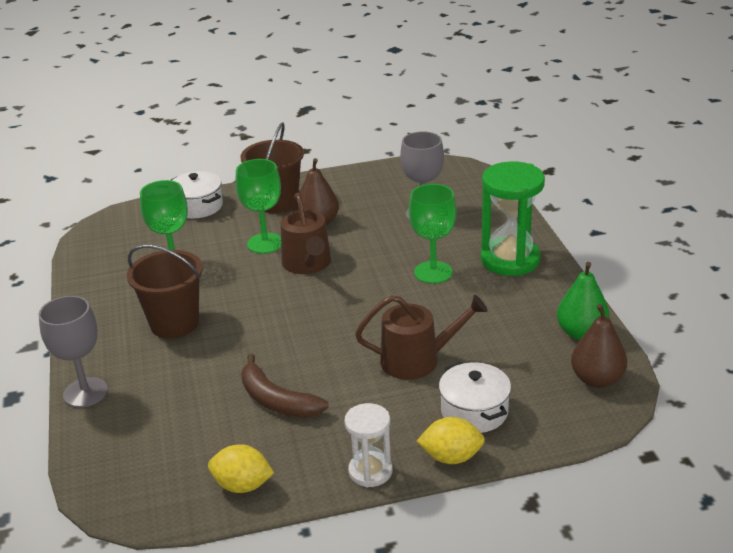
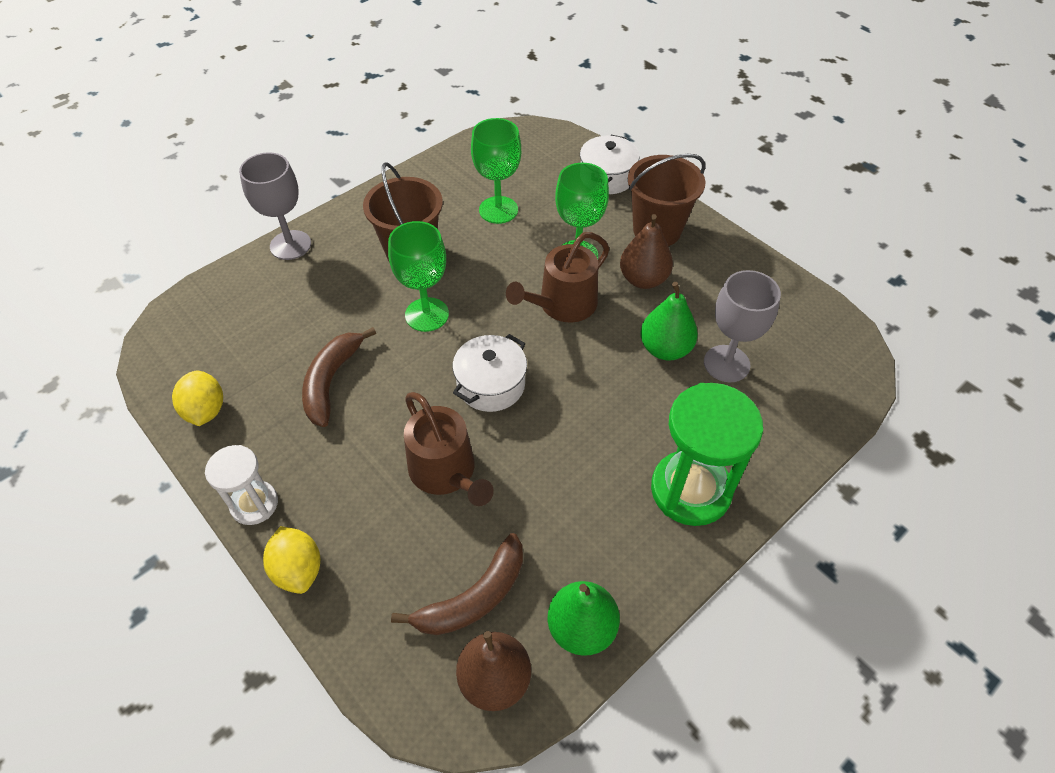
camera: 60 degrees right, 20 degrees up
(389, 233) = (665, 349): none -> green pear
(433, 272) = (615, 421): green goblet -> green goblet (427, 314)
(474, 411) = (381, 563): white pot -> white pot (491, 385)
(531, 373) = (474, 597): none -> brown banana

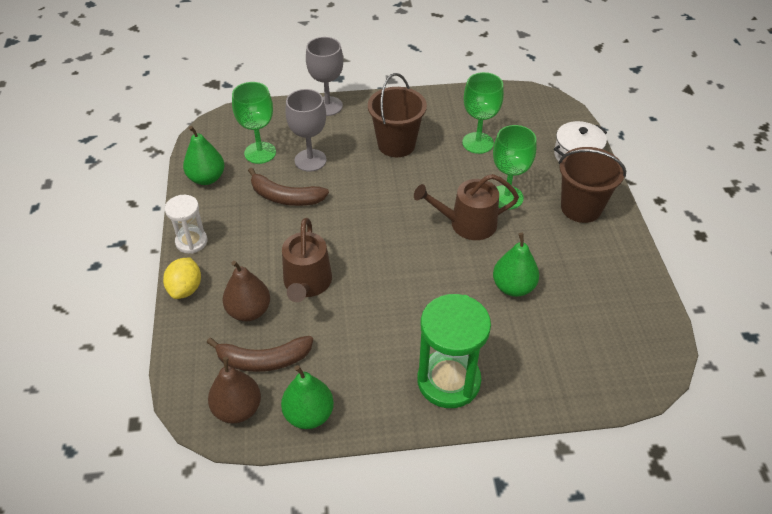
camera: 35 degrees right, 5 degrees down
(206, 410) = (207, 178): yellow lemon -> green pear
(331, 381) = (285, 197): brown banana -> brown banana turned 120 degrees counterclockwise
(427, 314) = (374, 186): green goblet -> green goblet (260, 153)
(491, 385) = (377, 248): white pot -> none
(643, 279) = (540, 235): brown pear -> brown pear (249, 311)
(726, 363) = (549, 319): grey goblet -> grey goblet (310, 160)

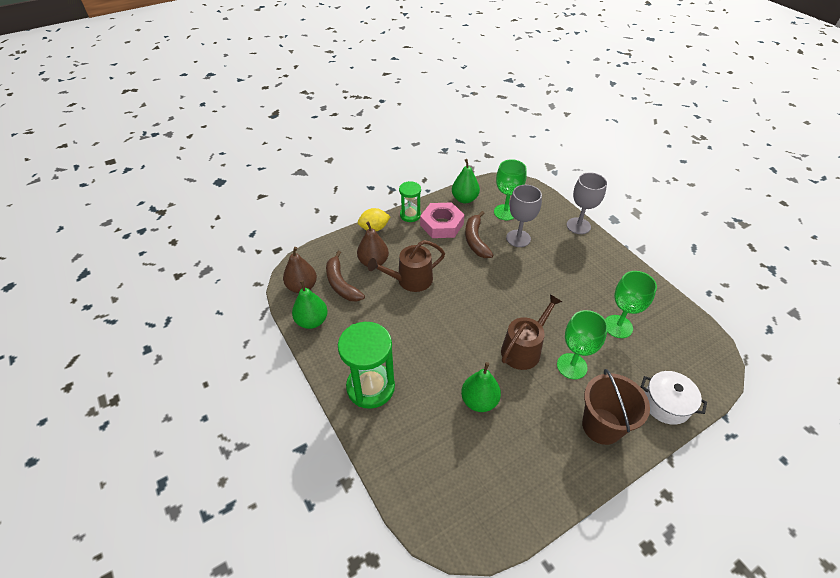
camera: 65 degrees right, 0 degrees up
(191, 242) = (410, 215): white hourglass -> green hourglass
(234, 217) = (441, 224): none -> pink nut
(396, 144) = (572, 277): brown bucket -> none
(467, 224) = (524, 349): brown watering can -> brown watering can turned 75 degrees clockwise

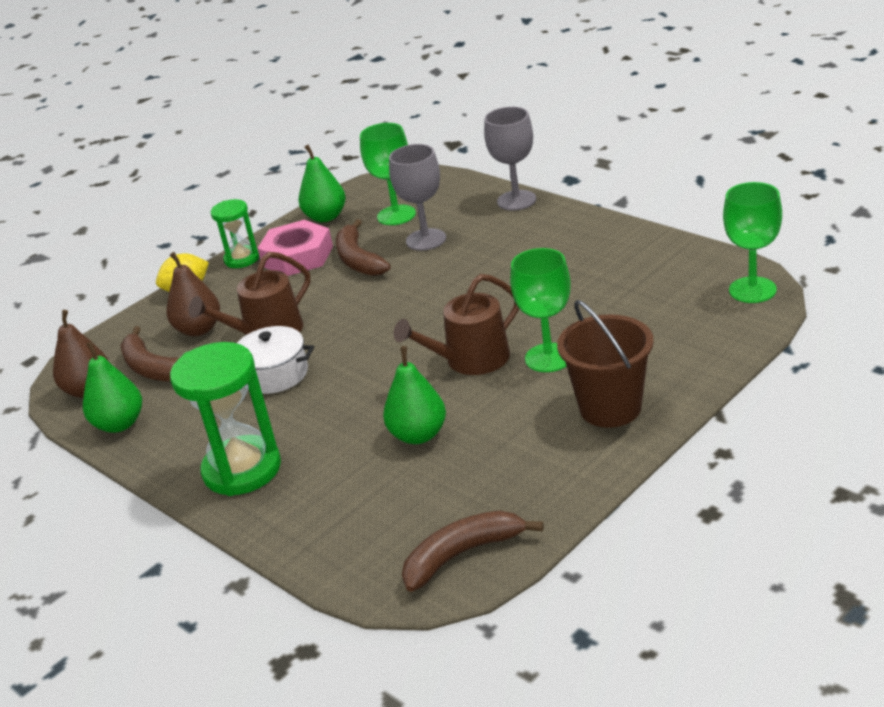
camera: 10 degrees left, 15 degrees down
(483, 518) = (462, 555): none -> brown banana
(524, 349) = (470, 360): brown watering can -> brown watering can turned 150 degrees counterclockwise
(618, 326) = (607, 296): green goblet -> green goblet (752, 290)
(666, 404) = (698, 358): white pot -> white pot (275, 374)

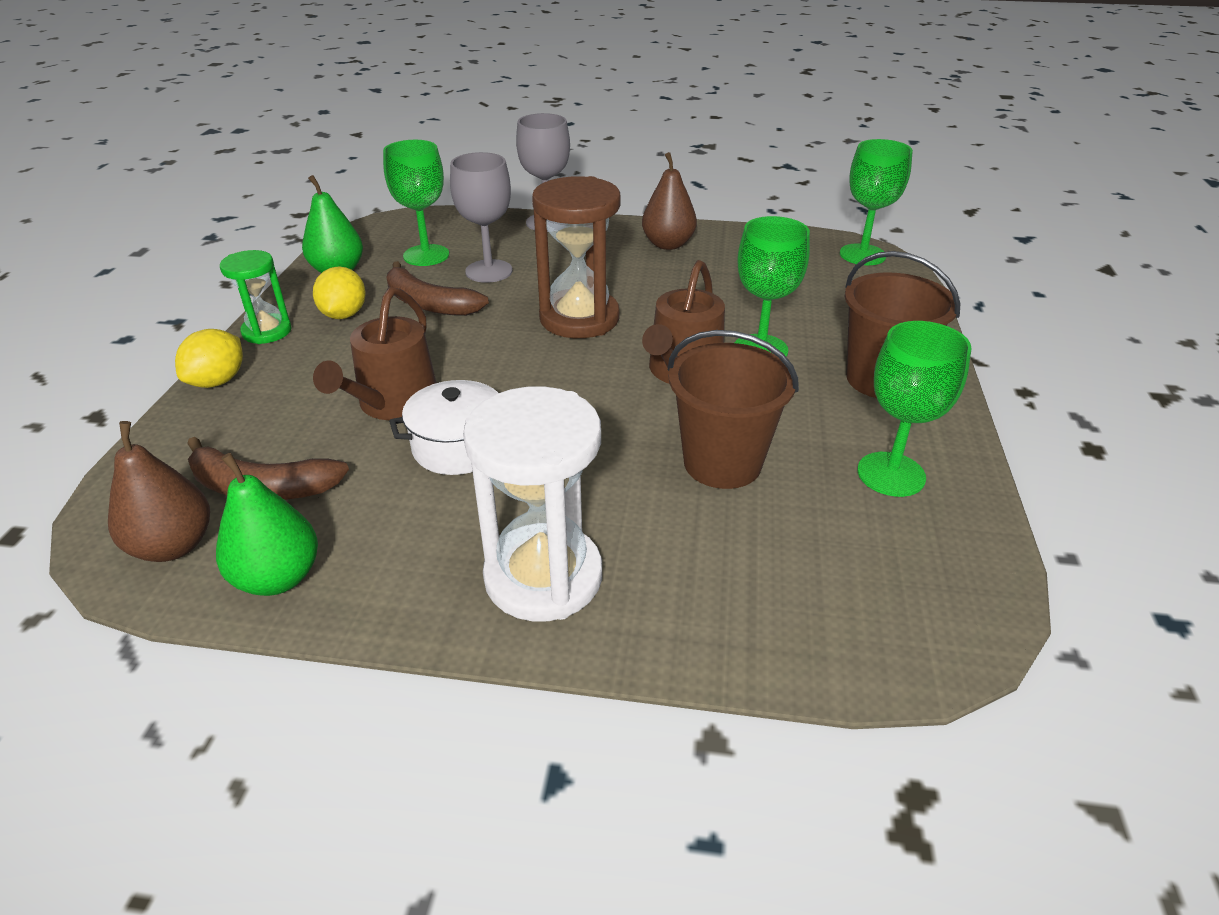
camera: 40 degrees left, 5 degrees up
(199, 329) = (286, 422): brown pear -> brown pear (668, 244)
(242, 469) = (543, 577): green hourglass -> white hourglass
(297, 256) = (344, 315): pink nut -> yellow lemon
(418, 435) = (722, 463): green pear -> brown bucket
(446, 297) = (579, 318): none -> brown hourglass
(462, 555) = (942, 580): brown banana -> none
(520, 479) = (891, 474): none -> green goblet

